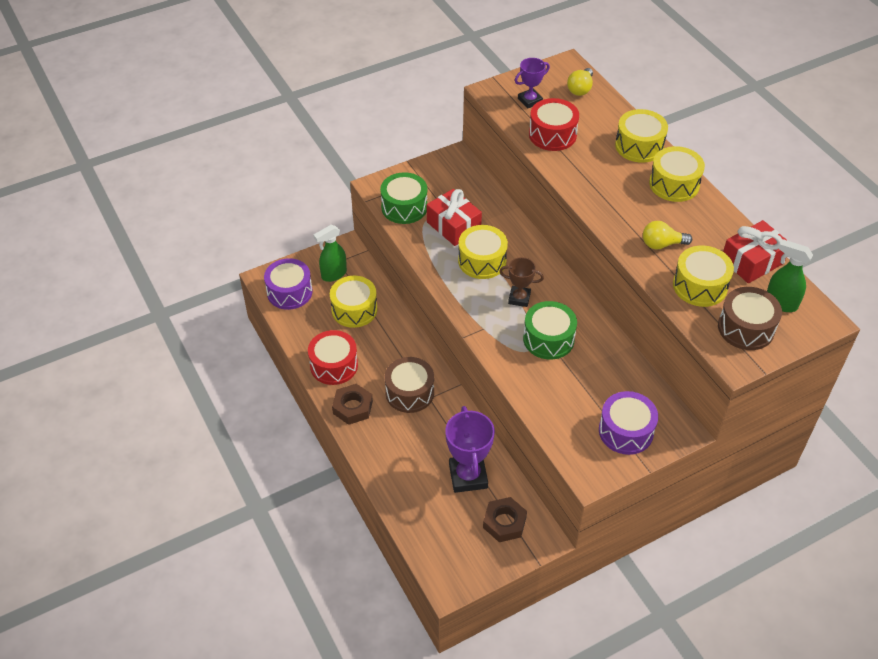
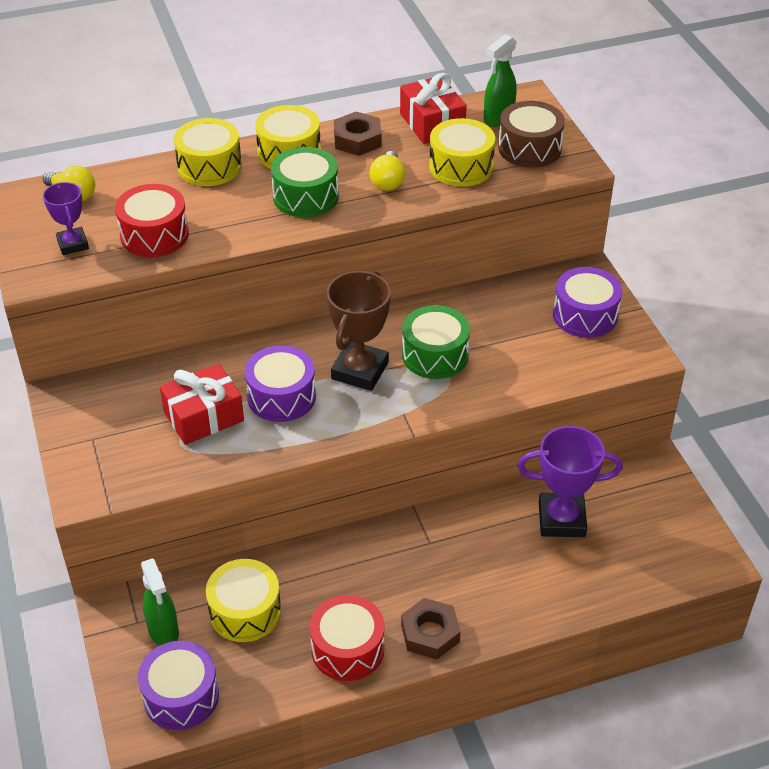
camera: 80 degrees left, 5 degrees down
(404, 207) = (143, 466): green drum -> green drum (305, 196)
(409, 392) = (416, 563): brown drum -> none
(482, 261) = (281, 396): yellow drum -> purple drum
(504, 522) = (632, 494): brown nut -> brown nut (357, 140)
(519, 298) = (360, 371): brown trophy -> brown trophy, size x1.69

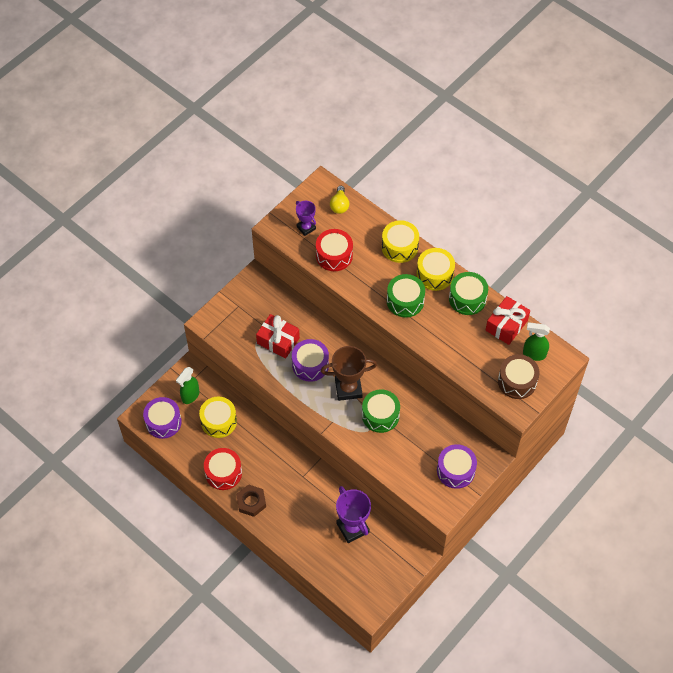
camera: 60 degrees right, 15 degrees up
(73, 244) = (306, 228): purple trophy -> purple trophy turned 75 degrees counterclockwise
(357, 140) = (467, 298): brown nut -> green drum
(388, 181) = (442, 330): yellow light bulb -> none
(461, 167) = (478, 357): yellow drum -> none

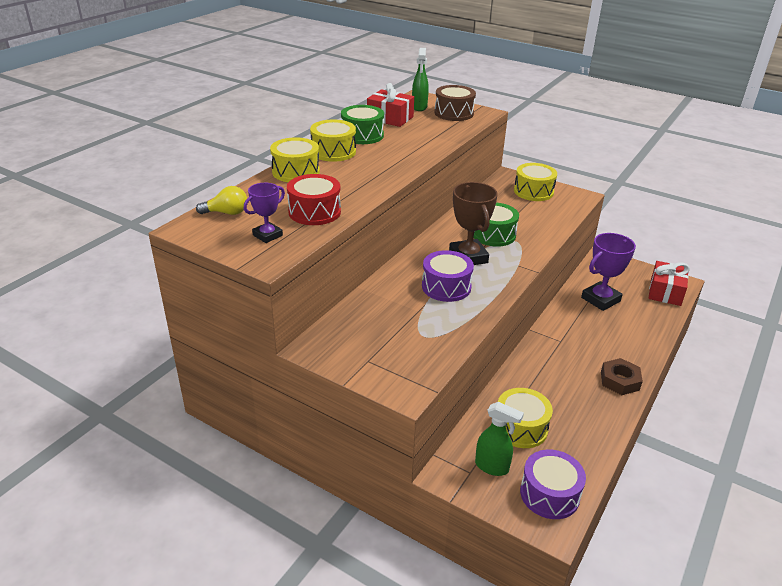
camera: 100 degrees left, 25 degrees down
(223, 473) = (595, 412): red drum -> none
(278, 341) = (418, 316): red gift -> red gift (665, 292)
(405, 301) = (375, 166): green drum -> none
(455, 470) = (533, 191): purple drum -> yellow drum

